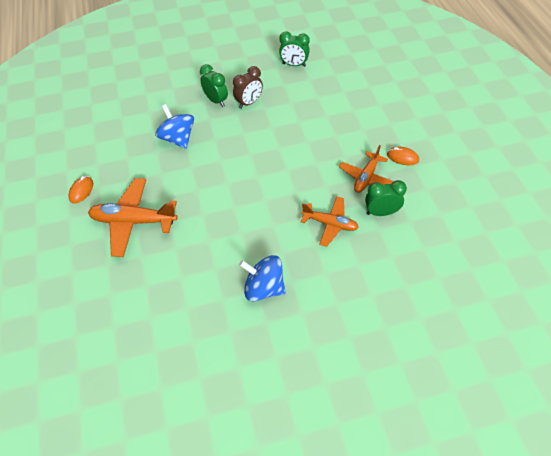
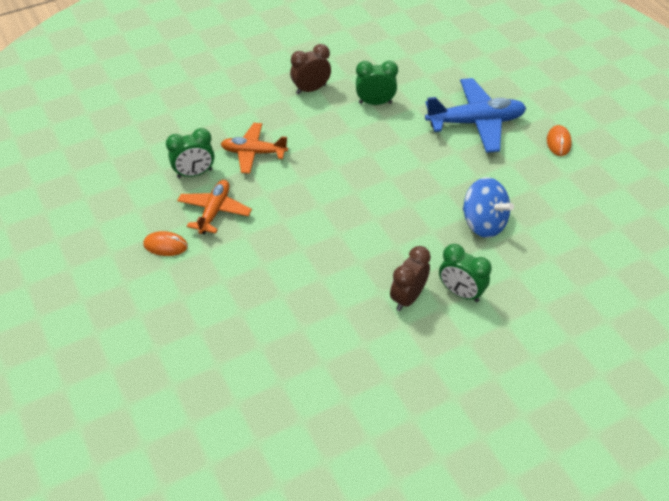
camera: 165 degrees right, 5 degrees down
(133, 221) = (475, 122): orange plane -> blue plane
(264, 288) = (311, 89): blue spinning top -> brown clock
(294, 65) = (358, 391): green clock -> green clock (375, 103)

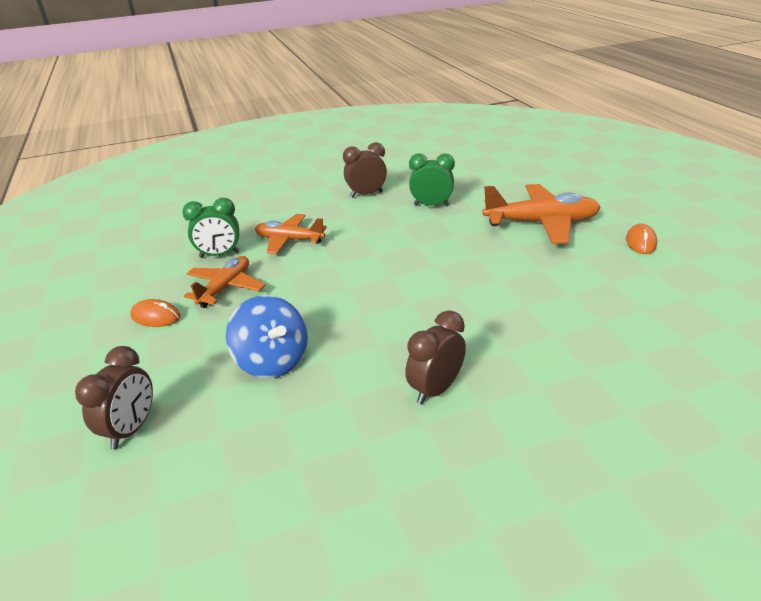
camera: 10 degrees right, 15 degrees down
(192, 347) = (131, 429): none -> brown clock
(460, 292) = (509, 388): green clock -> none
(475, 122) = (541, 223): blue plane -> orange plane
(483, 223) = (546, 313): blue spinning top -> blue spinning top (272, 361)

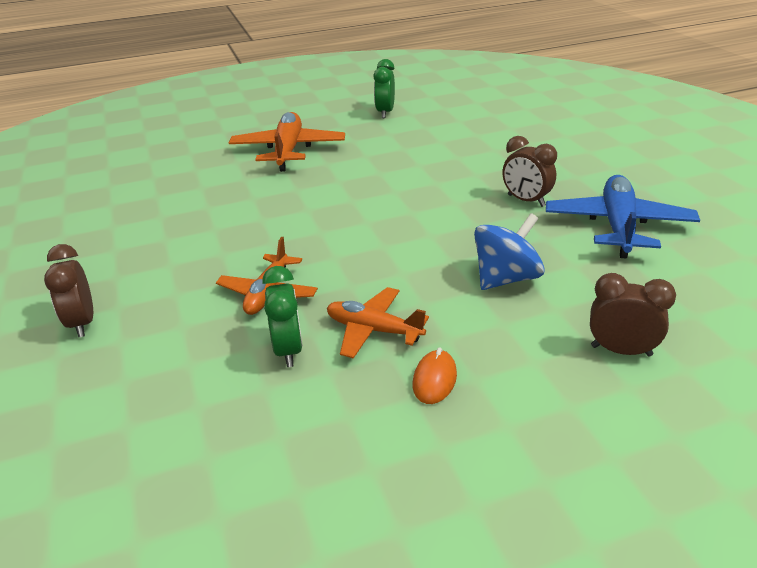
camera: 90 degrees left, 0 degrees up
(363, 473) = (618, 226): none -> blue plane
(366, 194) = (167, 243): brown clock -> brown clock (82, 323)
(431, 205) = (222, 201): green clock -> green clock (385, 113)
(640, 242) = (334, 119): orange mouse -> none

